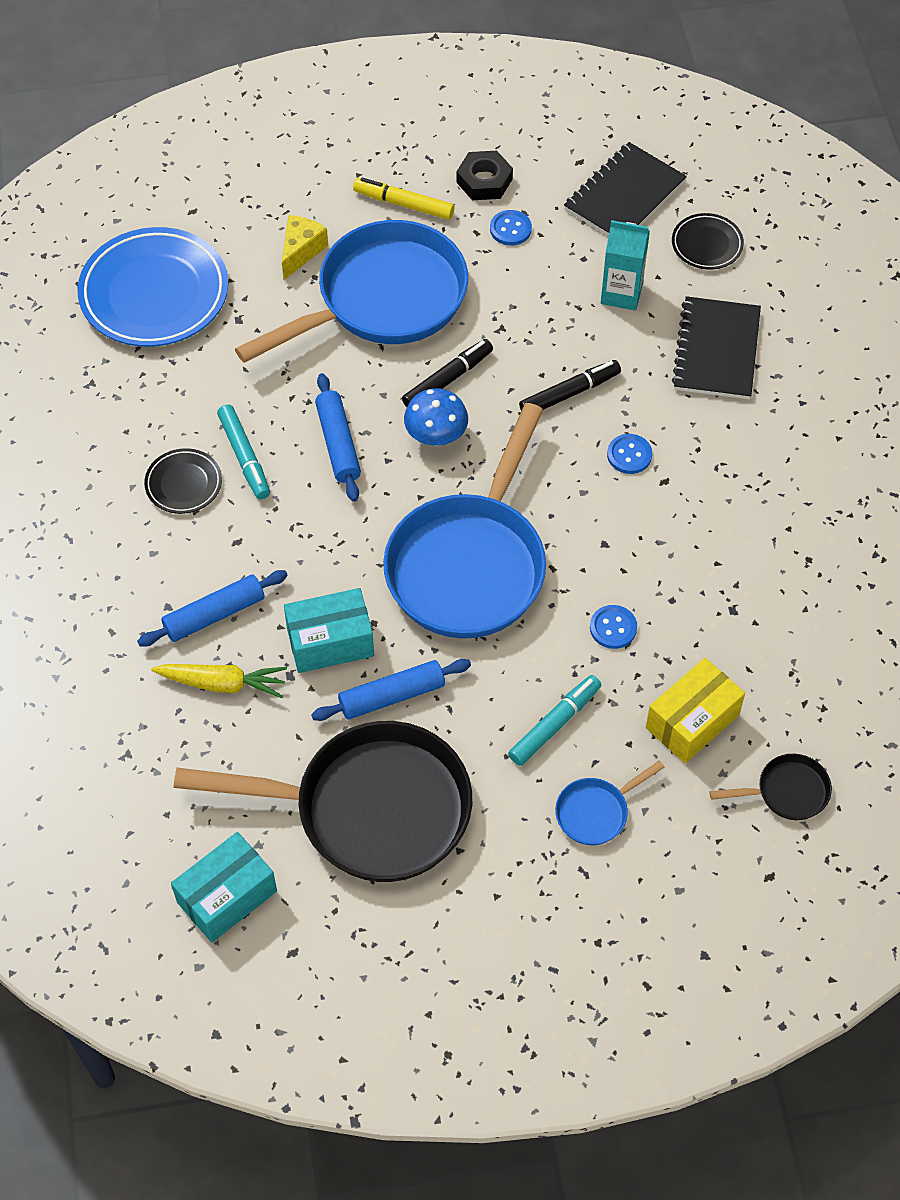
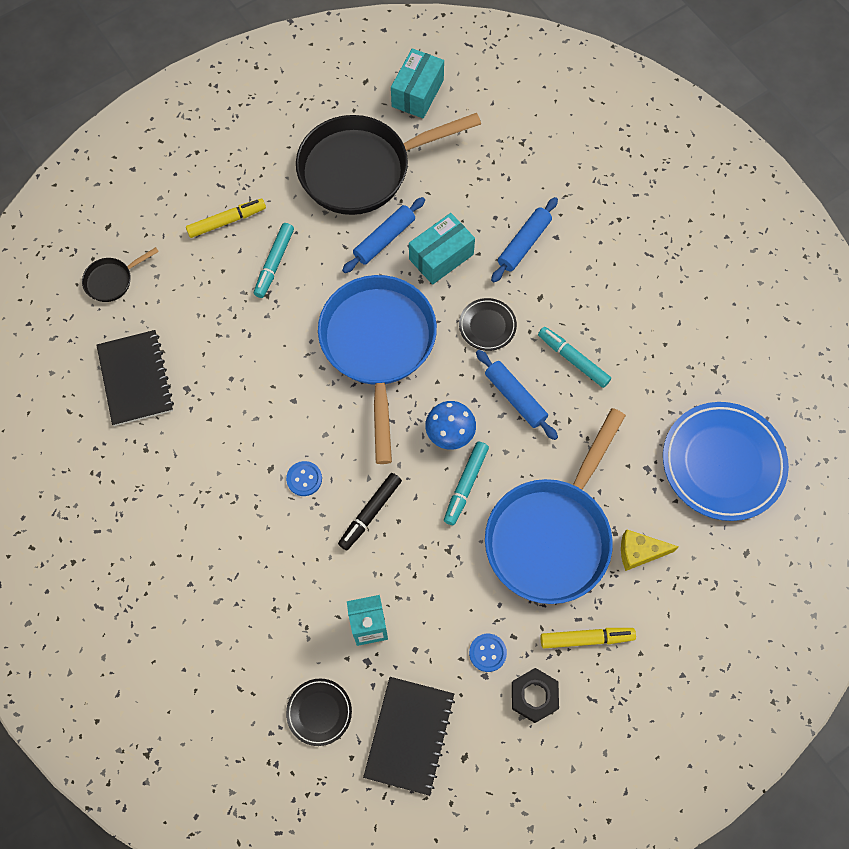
camera: 155 degrees right, 10 degrees up
(183, 484) = (600, 322): black plate -> black plate (487, 326)
(222, 683) = (492, 204): yellow carrot -> none
(301, 251) = (639, 552): yellow cheese -> yellow cheese turned 90 degrees clockwise
(447, 379) = (466, 485): black marker -> turquoise marker
(596, 812) = (227, 221): blue pan -> yellow marker
(613, 628) = (263, 342): blue button -> none
(692, 721) = (187, 300): yellow box -> none
(716, 350) = (273, 604): black notebook -> black notebook (136, 379)

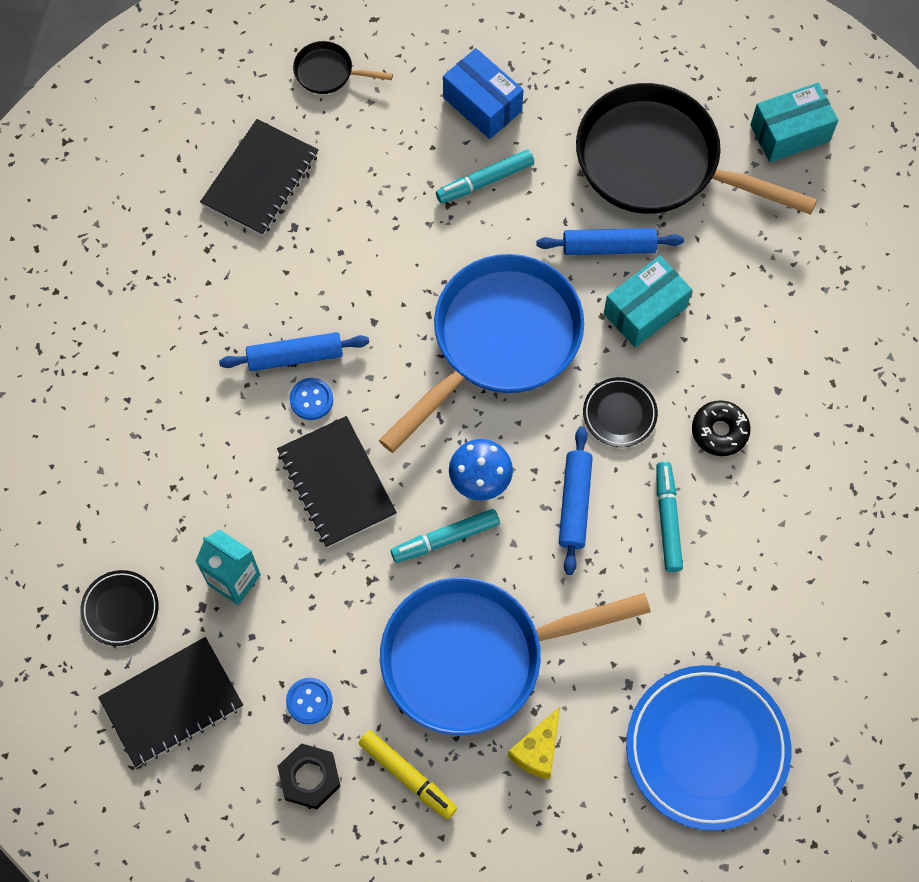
camera: 45 degrees right, 0 degrees up
(227, 221) = (482, 104): yellow marker -> blue box
(370, 513) = (336, 483): black marker -> black notebook
(441, 257) = (645, 310): turquoise box -> turquoise box turned 45 degrees counterclockwise
(524, 244) = (738, 368): blue rolling pin -> blue rolling pin (295, 356)
(550, 286) = (719, 431): none -> black donut
(639, 552) = (537, 750): yellow cheese -> yellow cheese turned 105 degrees counterclockwise

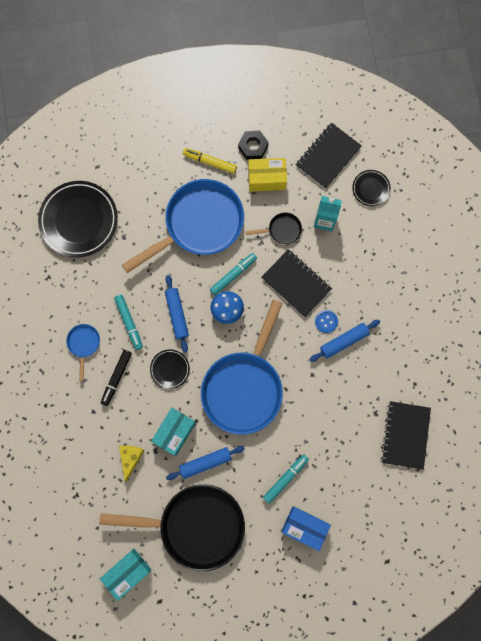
camera: 160 degrees right, 10 degrees up
(309, 701) = (266, 178): blue button -> yellow box
(328, 72) = (397, 516): black pan -> black pan (282, 230)
(537, 750) = (155, 193): yellow cheese -> yellow cheese (131, 458)
(707, 749) = (79, 220): blue plate -> black plate
(719, 431) = (116, 378): black donut -> black marker
(762, 510) = (84, 344): none -> blue pan

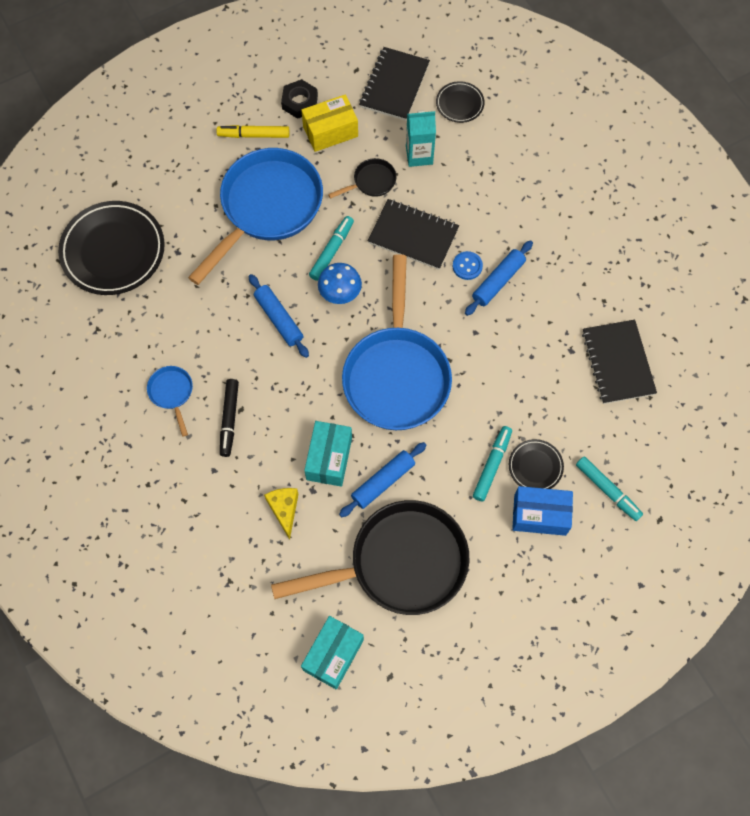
camera: 20 degrees left, 10 degrees down
(129, 322) = (221, 348): turquoise marker -> turquoise marker (607, 490)
(170, 369) = (294, 386): black plate -> black plate (535, 466)

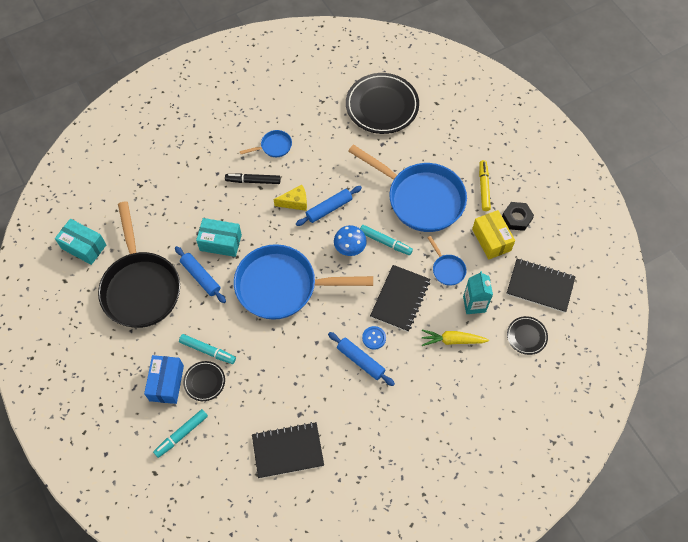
camera: 90 degrees right, 5 degrees down
(284, 510) = (185, 216): yellow cheese -> yellow cheese (295, 202)
(371, 182) = (447, 269): black pan -> blue pan
(467, 180) = (452, 340): none -> yellow carrot

